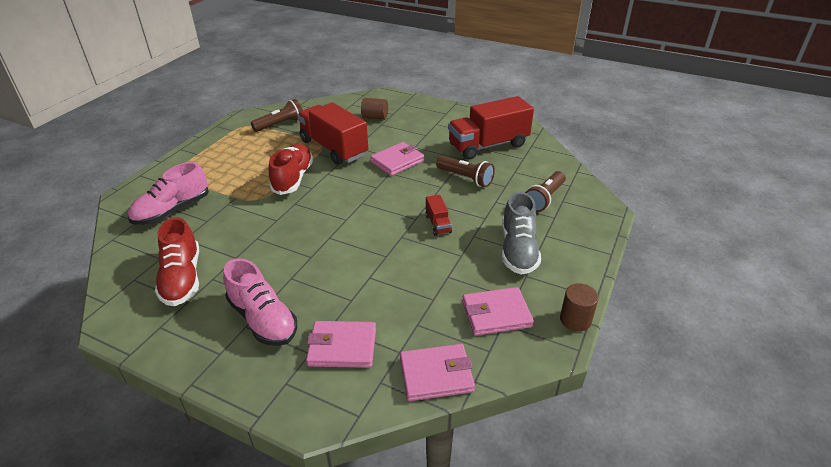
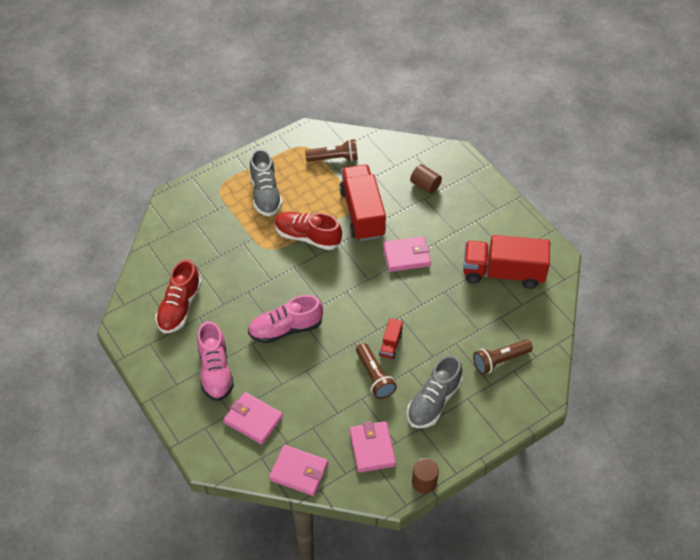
camera: 30 degrees right, 15 degrees up
(172, 211) = (200, 232): pink shoe -> pink shoe (285, 329)
(228, 164) = (265, 194): none -> grey shoe
(293, 178) = (307, 237): red shoe -> red shoe turned 105 degrees counterclockwise
(466, 178) = (451, 304): brown flashlight -> brown flashlight (374, 377)
(496, 314) = (372, 448): pink wallet -> pink wallet turned 60 degrees clockwise

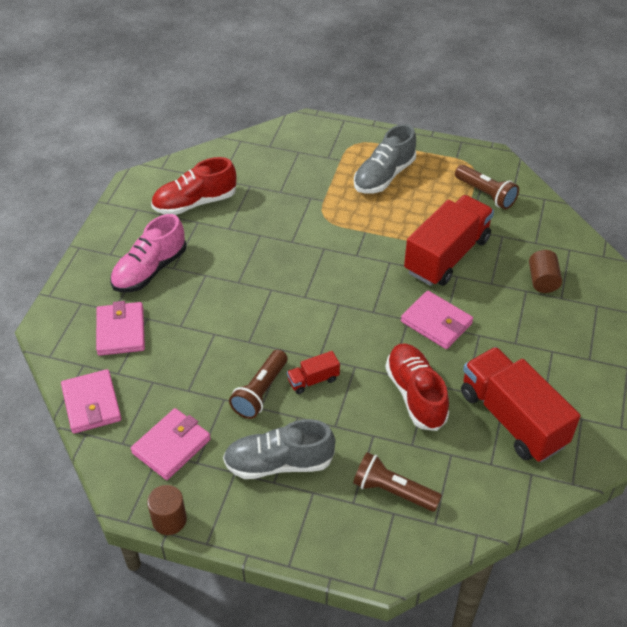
camera: 50 degrees right, 5 degrees down
(285, 329) = (247, 288): pink shoe -> none
(307, 237) = (370, 235): red shoe -> red shoe (415, 394)

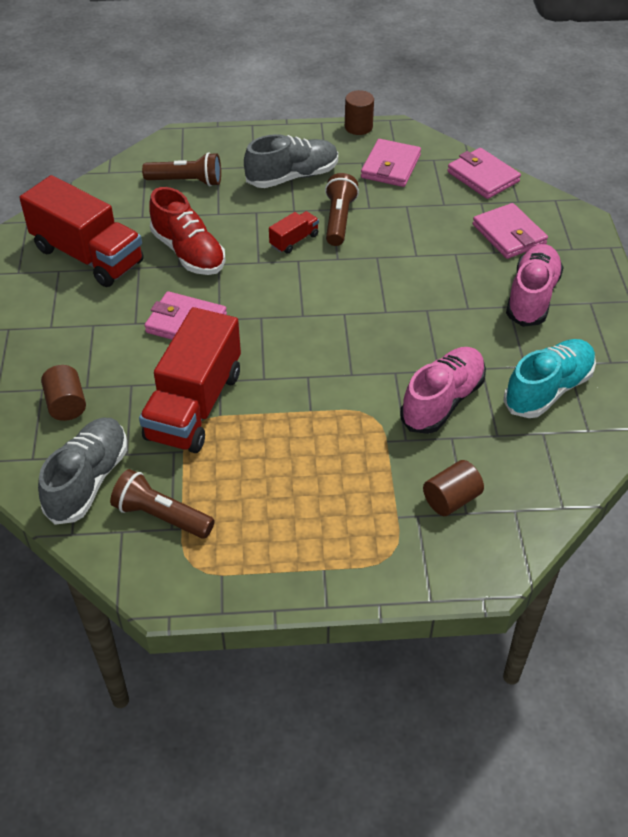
camera: 160 degrees right, 0 degrees up
(195, 203) = (548, 390): red shoe -> turquoise shoe
(271, 214) = (442, 401): none -> pink shoe
(303, 160) = (451, 499): none -> brown cylinder
(384, 176) = (320, 505): grey shoe -> grey shoe (88, 480)

